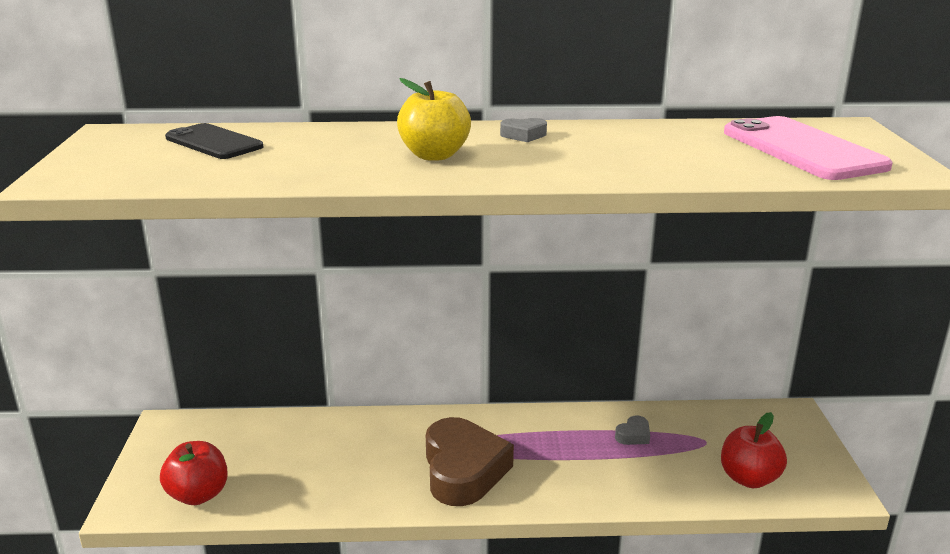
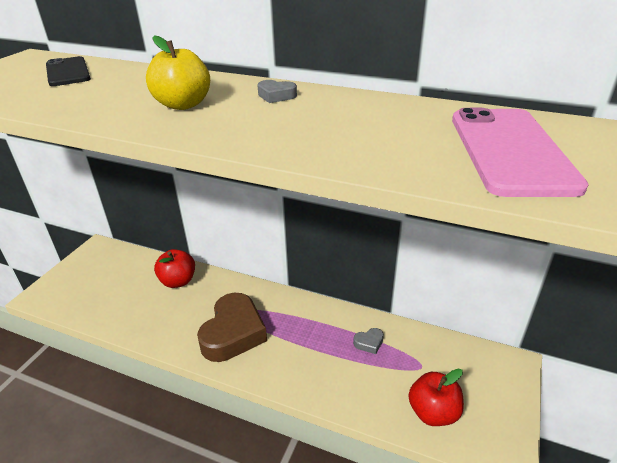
camera: 25 degrees right, 10 degrees up
(198, 495) = (77, 300): red apple -> red apple (178, 281)

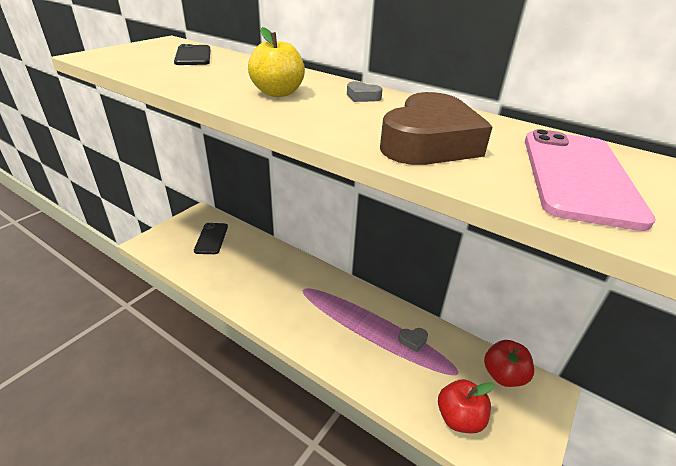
camera: 10 degrees right, 0 degrees up
(118, 275) = (211, 238): none -> black phone
(178, 281) = (258, 253): red apple -> red apple (503, 375)
(233, 333) = (294, 306): brown heart -> brown heart (429, 142)

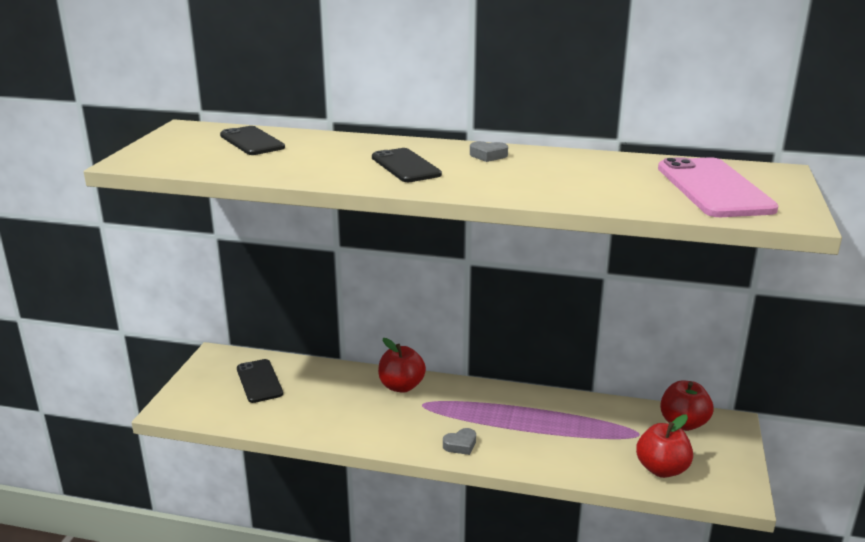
camera: 20 degrees left, 10 degrees down
(278, 93) = (405, 166): yellow apple -> black phone
(298, 270) = (401, 386): none -> red apple
(413, 340) = (577, 419): grey heart -> grey heart (460, 445)
(429, 142) = (588, 185): brown heart -> none

